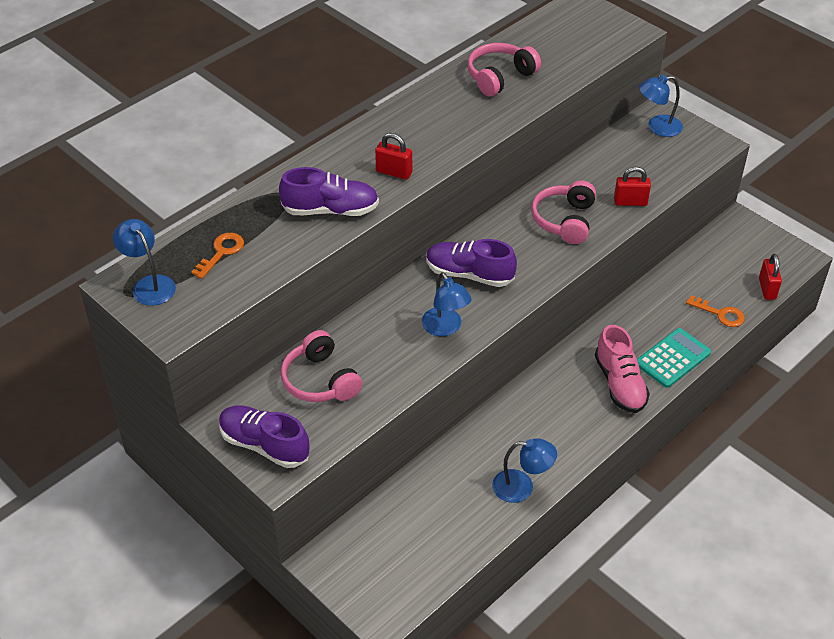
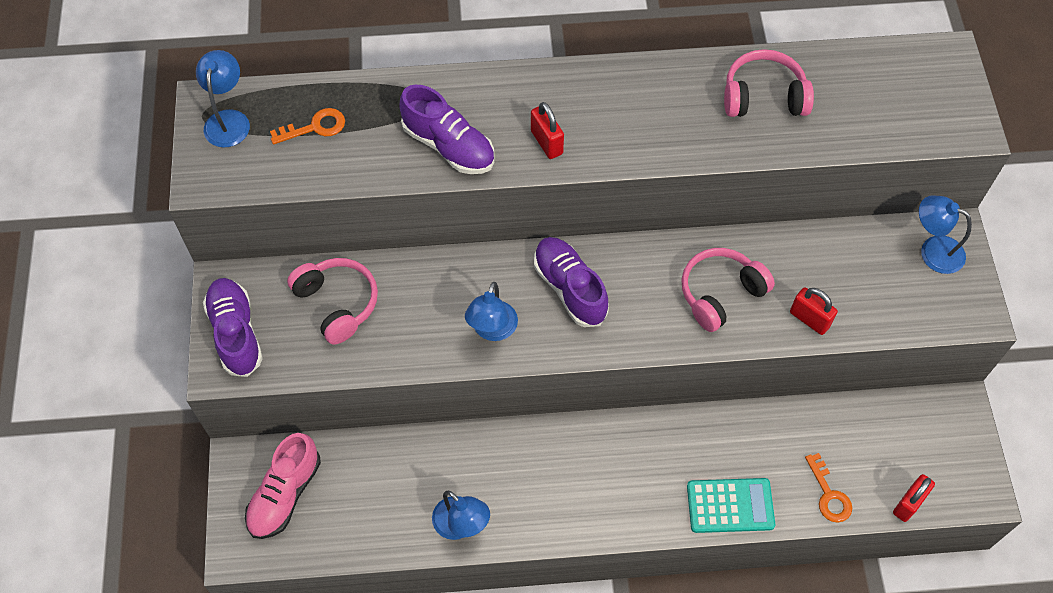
camera: 40 degrees right, 15 degrees up
(320, 380) = (337, 303): pink headphones -> pink headphones turned 135 degrees clockwise
(620, 384) = (652, 493): pink shoe -> pink shoe (285, 494)

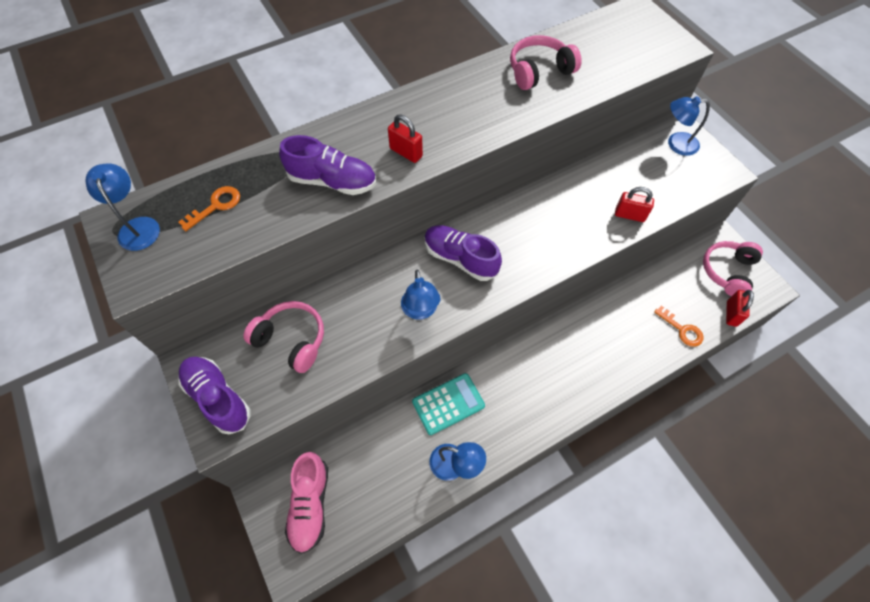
camera: 25 degrees left, 0 degrees up
(720, 293) = (563, 221): pink headphones -> pink headphones (727, 271)
(730, 505) = (627, 365): turquoise calculator -> turquoise calculator (448, 404)

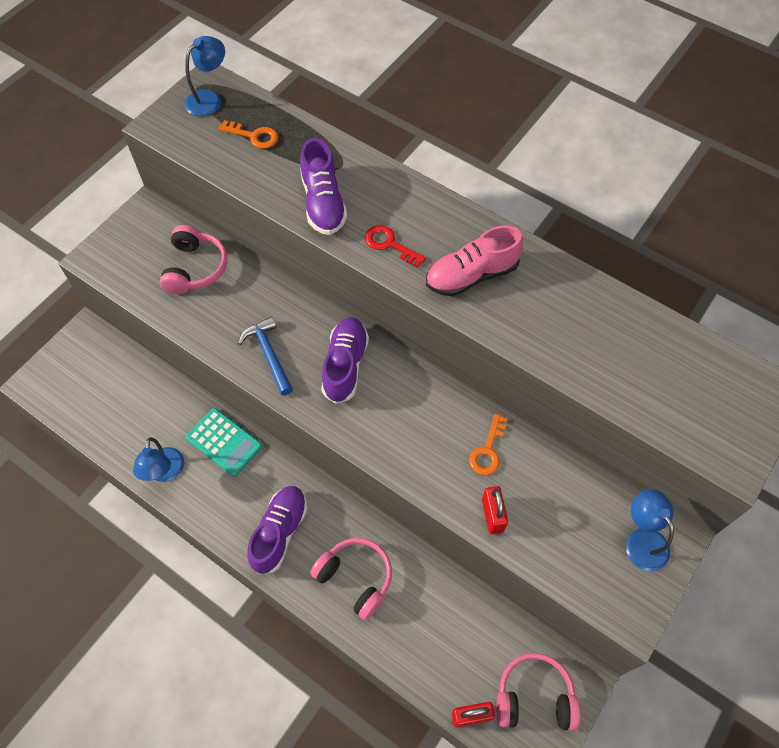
camera: 65 degrees right, 0 degrees up
(218, 397) = (122, 243): purple shoe -> purple shoe (279, 532)
(310, 504) = (89, 371): pink shoe -> pink shoe (471, 275)
(406, 152) = (390, 244): red padlock -> red key
(420, 311) = (269, 355): blue lamp -> blue hammer
(539, 71) = (582, 319): pink headphones -> pink headphones (355, 578)
(682, 329) = (418, 657): orange key -> orange key (488, 450)

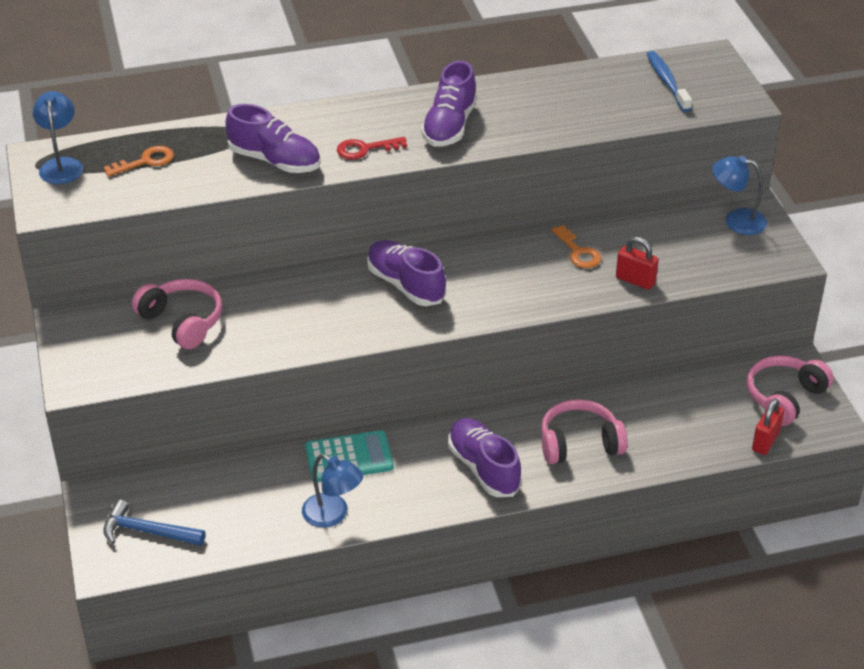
camera: 50 degrees left, 20 degrees down
(269, 355) = (337, 323): blue hammer -> blue hammer (148, 531)
(471, 275) = (449, 126): pink shoe -> purple shoe
(696, 382) = (667, 81): none -> blue toothbrush

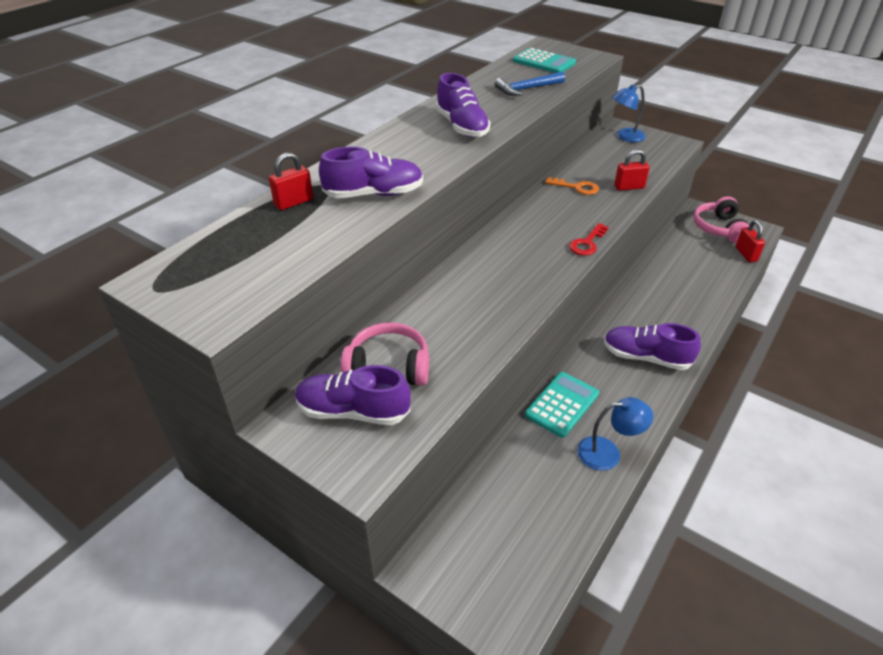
camera: 40 degrees left, 0 degrees up
(61, 165) = (183, 278): blue lamp -> none
(145, 161) = (264, 240): orange key -> none
(148, 531) = (501, 569): blue hammer -> blue hammer (527, 89)
(206, 137) = (294, 202): none -> red padlock
(365, 149) = (428, 160): red key -> red key (587, 243)
(405, 285) = (509, 255): purple shoe -> purple shoe (353, 411)
(579, 443) = (670, 309): pink headphones -> none
(667, 81) = (544, 62): blue toothbrush -> turquoise calculator

